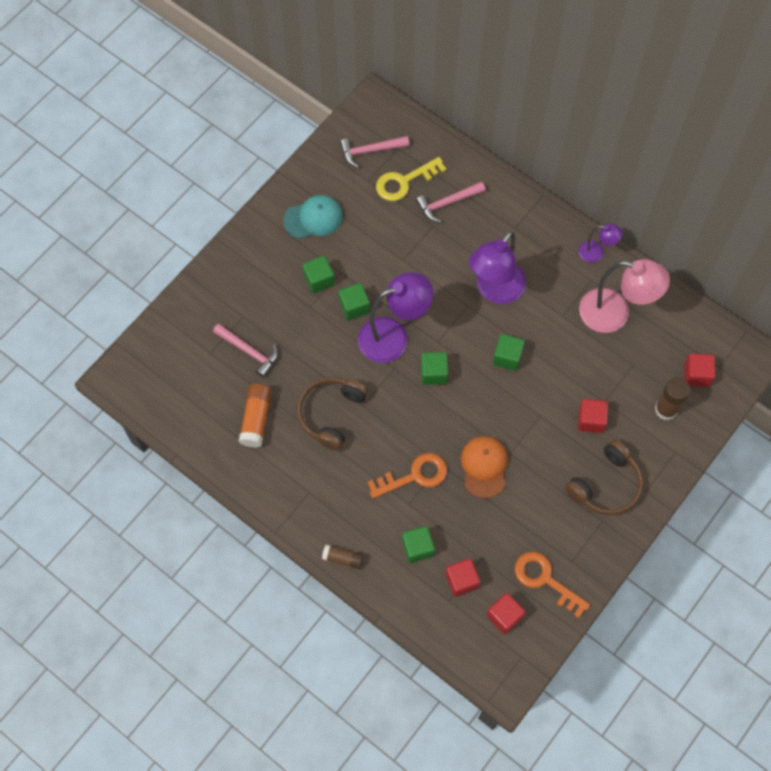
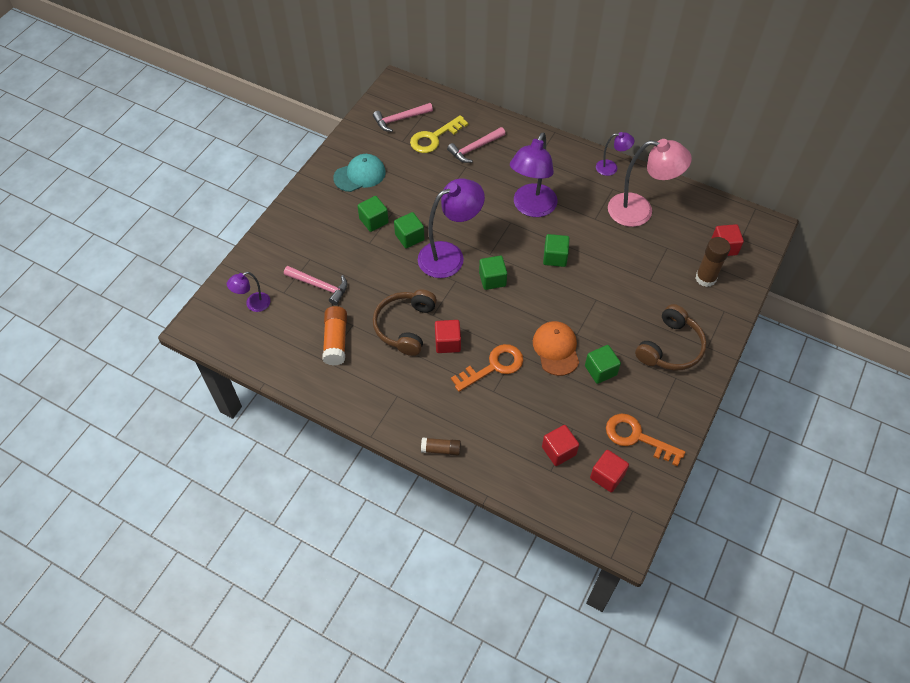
camera: 10 degrees left, 10 degrees down
(176, 362) = (253, 304): none -> purple lamp
(417, 548) = (510, 428): green cube -> green cube (600, 370)
(591, 420) = (642, 296): red cube -> red cube (447, 343)

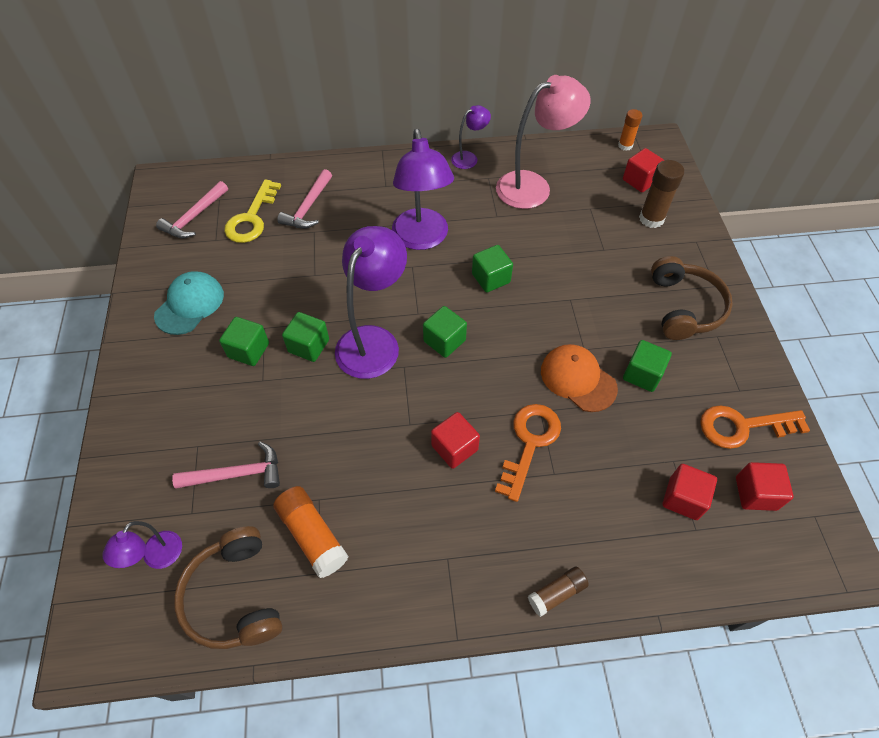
camera: 35 degrees left, 0 degrees up
(405, 326) = (387, 459): brown headphones -> brown headphones (234, 596)
(738, 216) = (625, 145): none -> orange glue stick

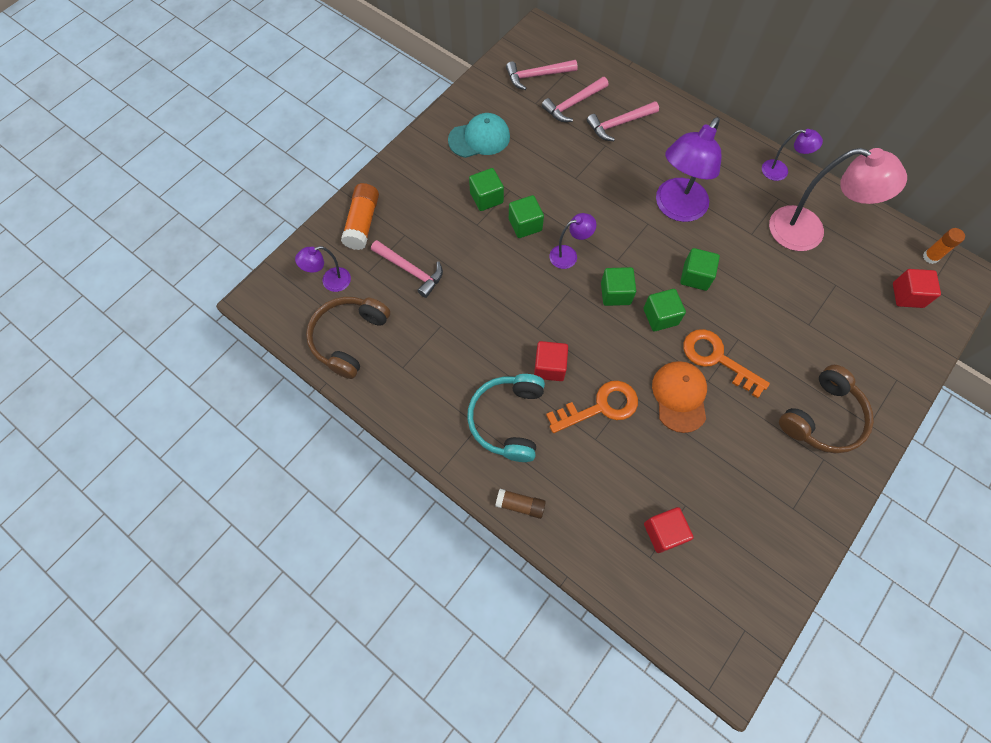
camera: 45 degrees right, 10 degrees up
(252, 218) = (573, 104): yellow key -> pink hammer
(312, 535) = (418, 343): orange glue stick -> orange glue stick (362, 223)
(373, 341) = (569, 255): purple lamp -> purple lamp, size x0.51
(467, 527) = (508, 420): none -> turquoise headphones
(642, 374) = (731, 434): green cube -> green cube (660, 316)
(651, 219) = (879, 332): brown glue stick -> none
(742, 426) = (764, 532): orange key -> orange key (717, 359)
(755, 493) = (719, 577): red cube -> none

